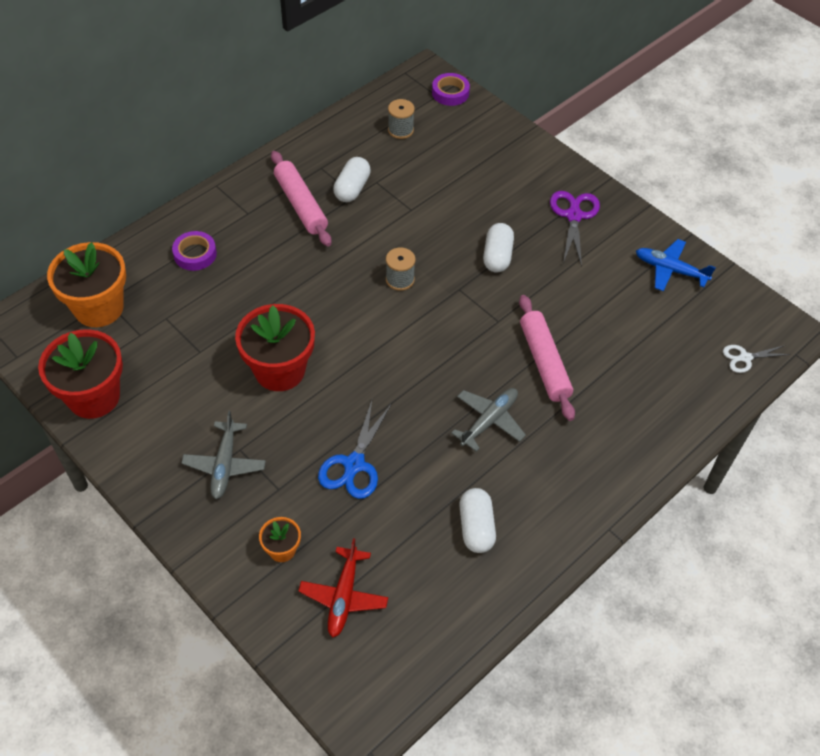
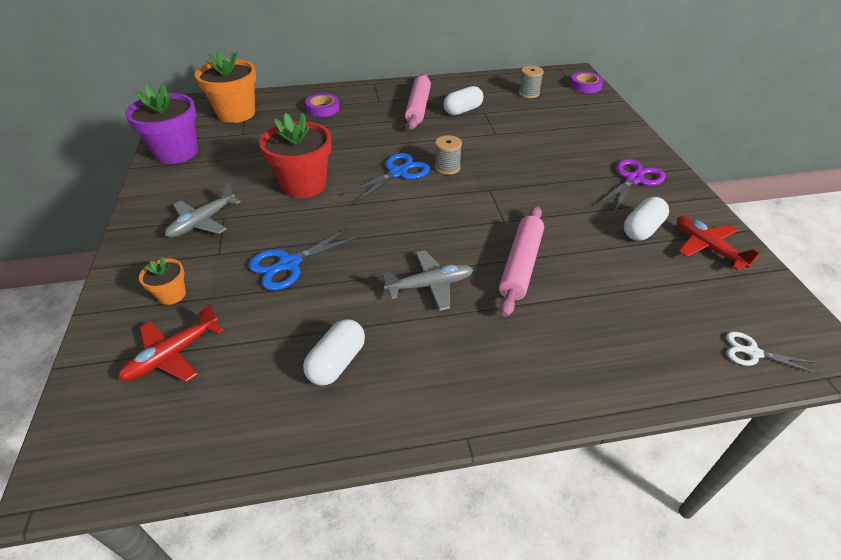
camera: 35 degrees right, 10 degrees down
(94, 397) = (177, 152): red flower pot -> purple flower pot
(358, 310) = (397, 173): none -> blue scissors
(497, 256) = (541, 181): white capsule -> white capsule (642, 229)
(670, 270) = (707, 247): blue plane -> red plane

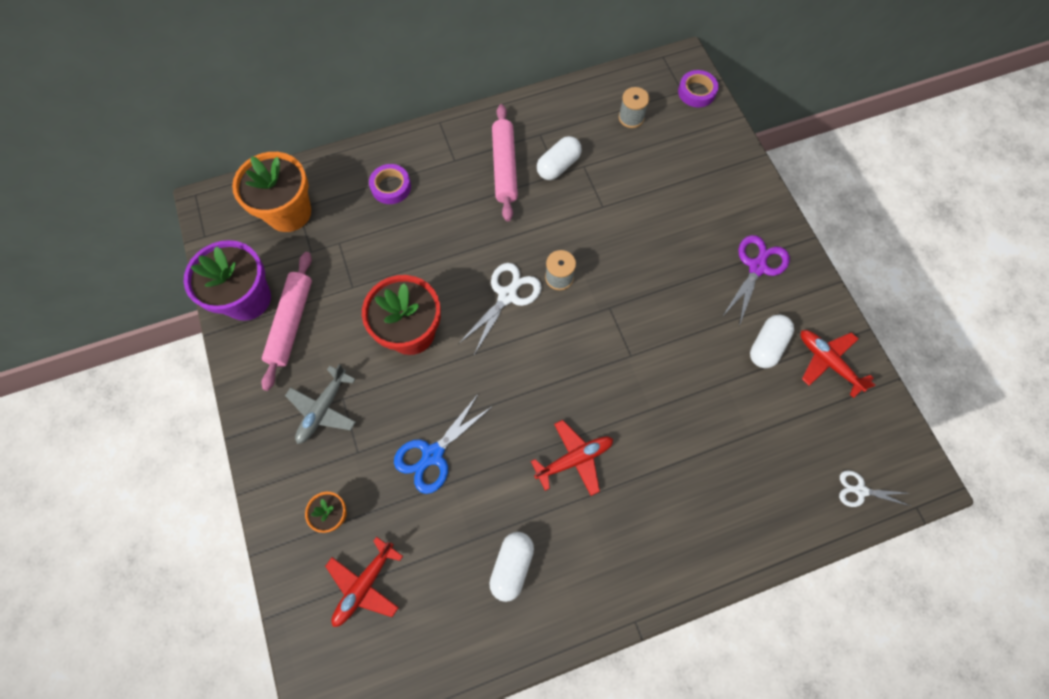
camera: 10 degrees left, 25 degrees up
(397, 173) = (507, 296): blue scissors -> white scissors
(430, 285) = (574, 459): grey plane -> red plane
(520, 265) = (654, 417): pink rolling pin -> pink rolling pin (291, 323)

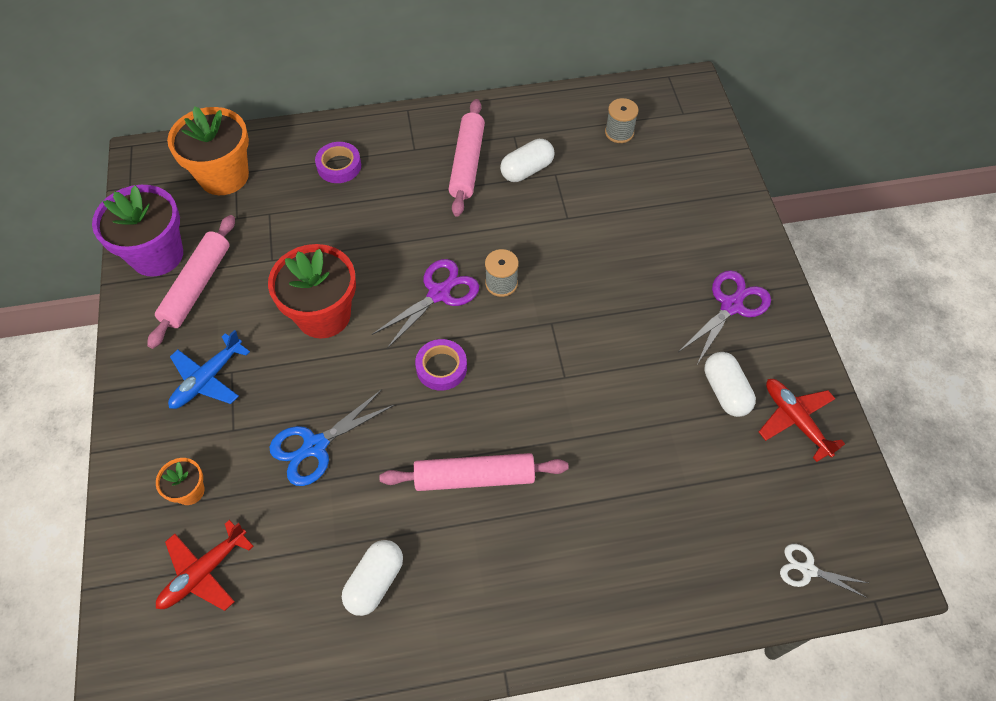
camera: 10 degrees right, 10 degrees down
(323, 409) = (207, 379): grey plane -> blue plane
(507, 296) = (439, 293): white scissors -> purple scissors
(574, 459) = (474, 477): red plane -> pink rolling pin
(696, 92) = (699, 116): purple tape -> purple tape (441, 367)
(766, 346) = (725, 391): white capsule -> white capsule turned 60 degrees counterclockwise

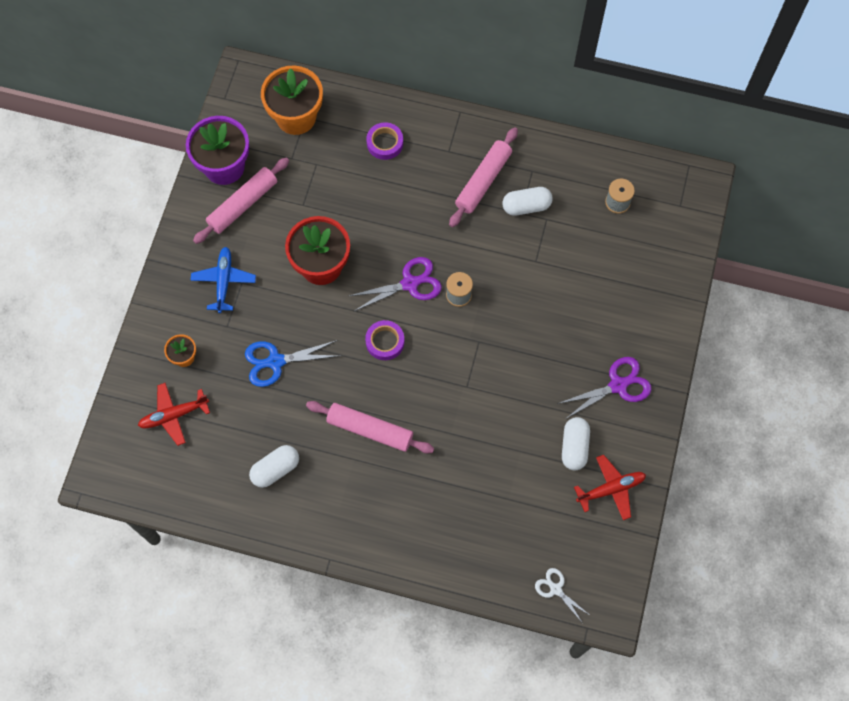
camera: 25 degrees right, 10 degrees up
(207, 379) = (224, 281): blue plane -> blue plane turned 120 degrees clockwise
(795, 420) = (611, 489): red plane -> red plane turned 75 degrees clockwise

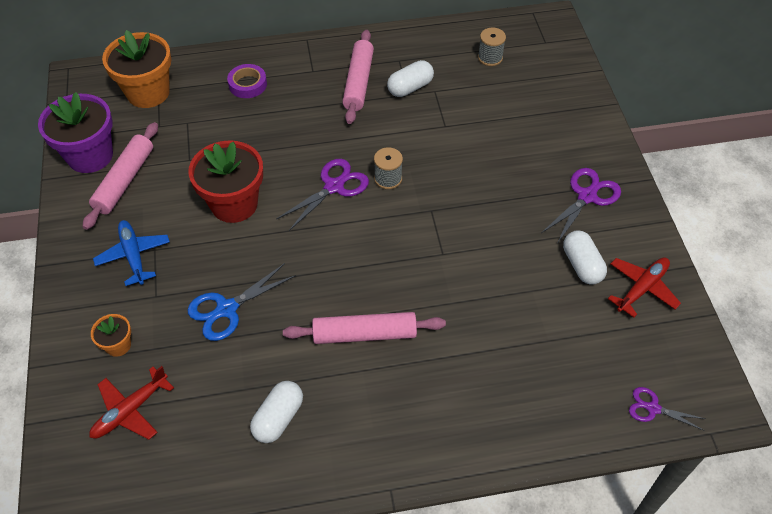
camera: 25 degrees left, 15 degrees down
(385, 342) = (336, 246): purple tape -> none
(555, 589) = (653, 408): white scissors -> purple scissors

